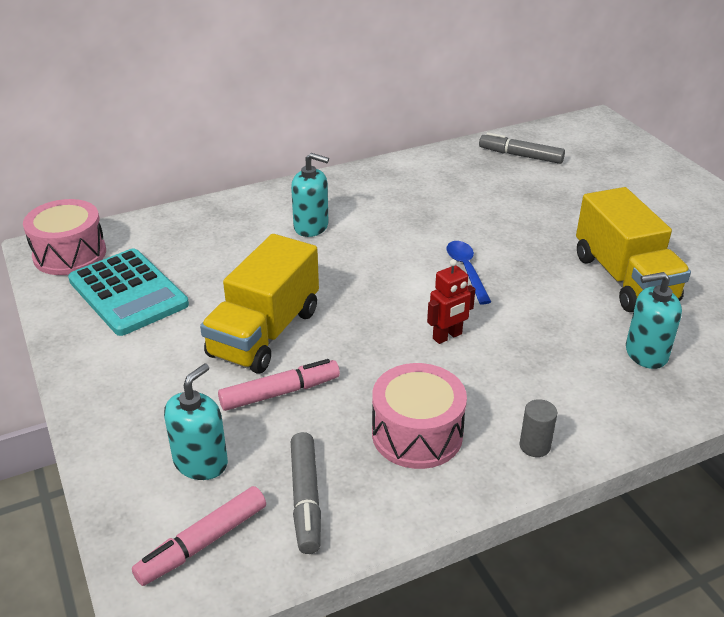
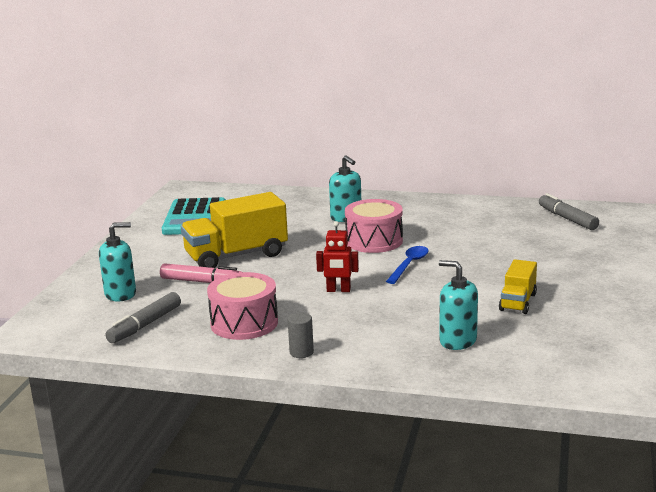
camera: 40 degrees right, 15 degrees down
(70, 254) = (192, 194): pink drum -> pink drum (374, 241)
(203, 543) = (75, 322): pink marker -> none
(624, 278) = (518, 302): yellow truck -> yellow truck, size x0.54

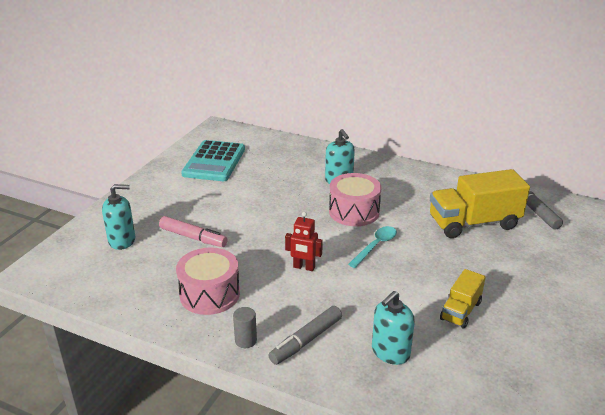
camera: 10 degrees right, 10 degrees up
(145, 325) = (127, 281): grey marker -> grey marker (306, 340)
(236, 256) = (232, 211): yellow truck -> yellow truck (474, 223)
(409, 265) = (375, 246): blue spoon -> turquoise spoon
(457, 341) = (390, 352): turquoise soap dispenser -> turquoise soap dispenser turned 90 degrees counterclockwise

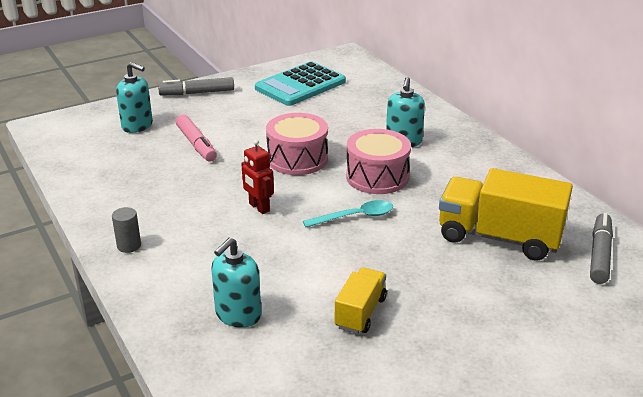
camera: 35 degrees right, 0 degrees up
(210, 294) = (149, 196): pink drum -> pink drum (297, 159)
(306, 340) = (178, 269): grey marker -> grey marker (197, 93)
(390, 352) = (238, 314): turquoise soap dispenser -> turquoise soap dispenser turned 45 degrees counterclockwise
(460, 311) = (360, 312): yellow truck -> yellow truck turned 135 degrees clockwise

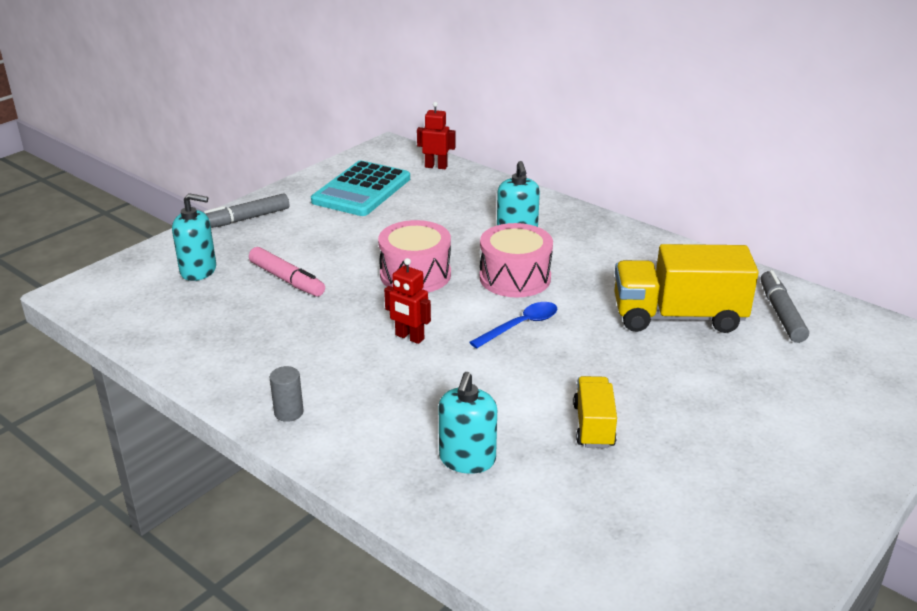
camera: 20 degrees left, 0 degrees up
(355, 217) = (520, 326): turquoise spoon -> blue spoon
(373, 76) = (436, 166): none -> red robot

